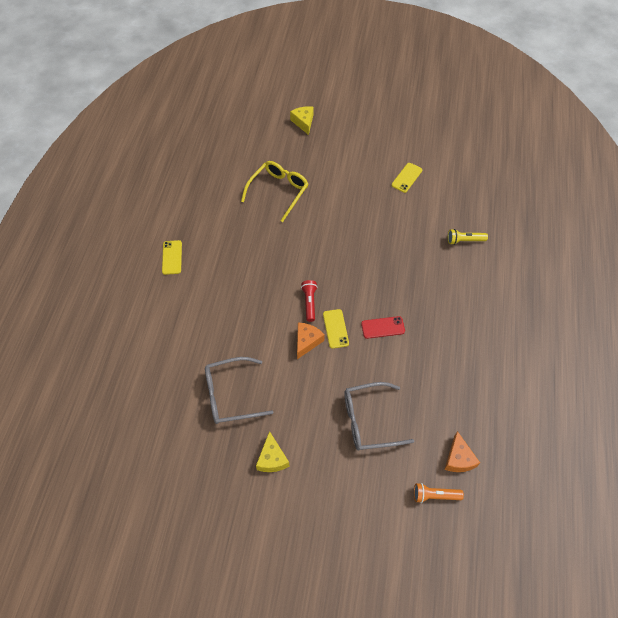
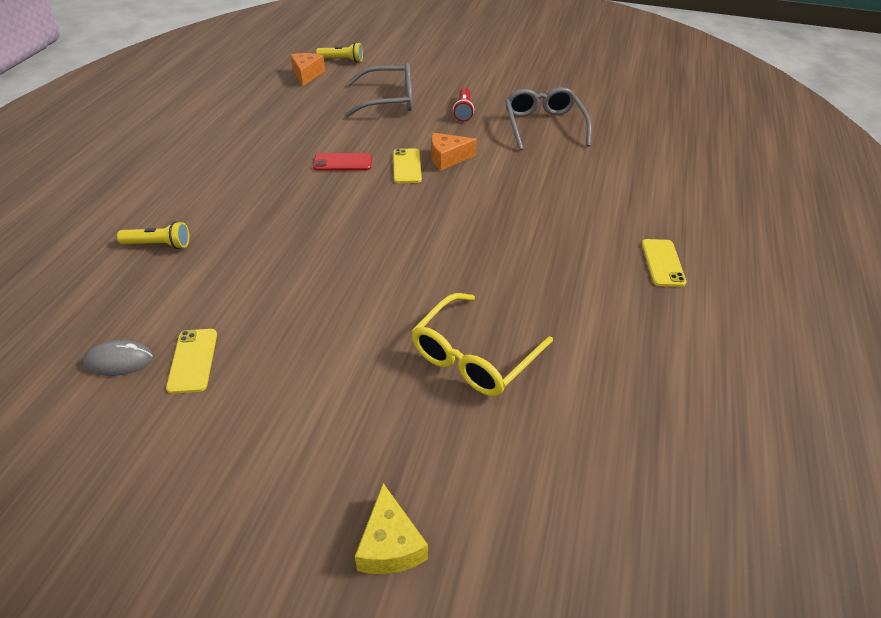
camera: 175 degrees left, 15 degrees down
(231, 395) = (543, 126): grey glasses -> grey glasses turned 90 degrees counterclockwise
(272, 458) = (496, 87): yellow cheese -> none
(307, 341) = (447, 158): orange cheese -> orange cheese turned 45 degrees clockwise
(309, 303) = (438, 192): red flashlight -> red flashlight (463, 111)
(406, 177) = (193, 360): yellow phone -> yellow phone turned 45 degrees counterclockwise
(435, 495) = (342, 60): orange flashlight -> yellow flashlight
(439, 174) = (119, 361): none -> grey mouse

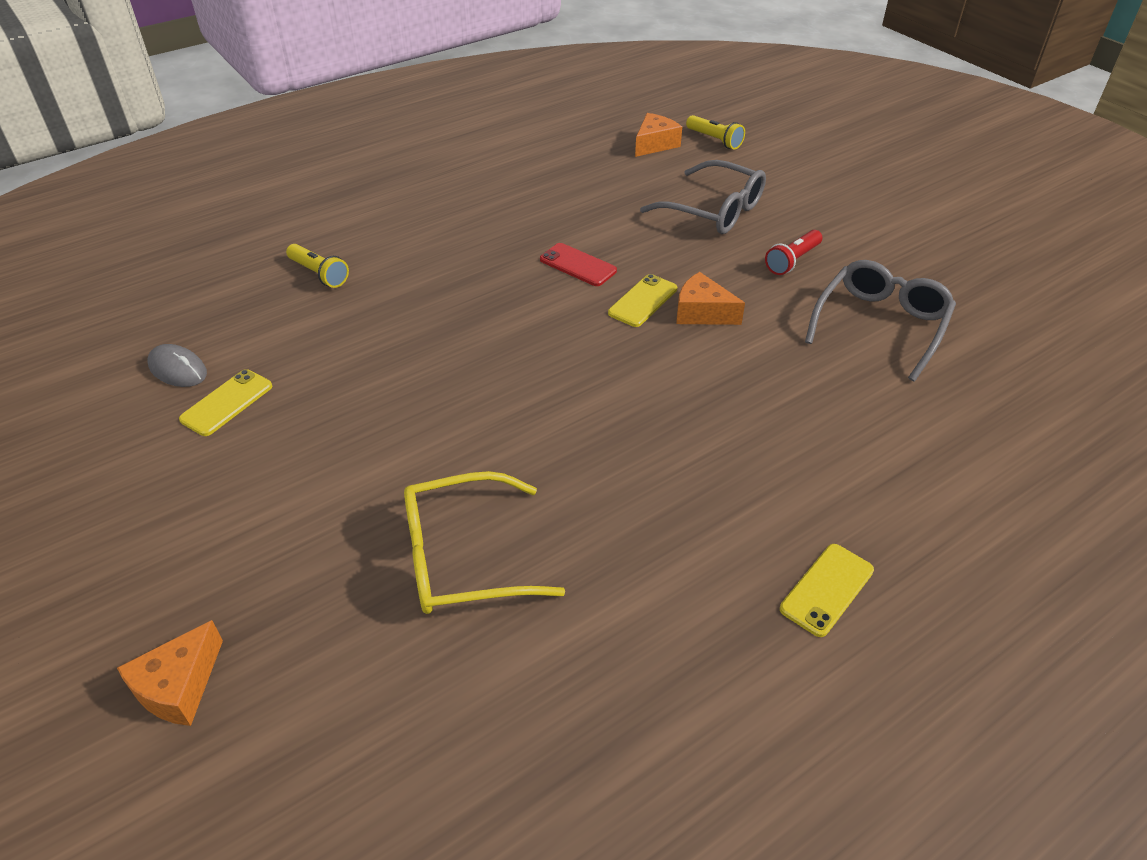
camera: 40 degrees right, 0 degrees up
(390, 545) = (179, 687): yellow cheese -> orange cheese

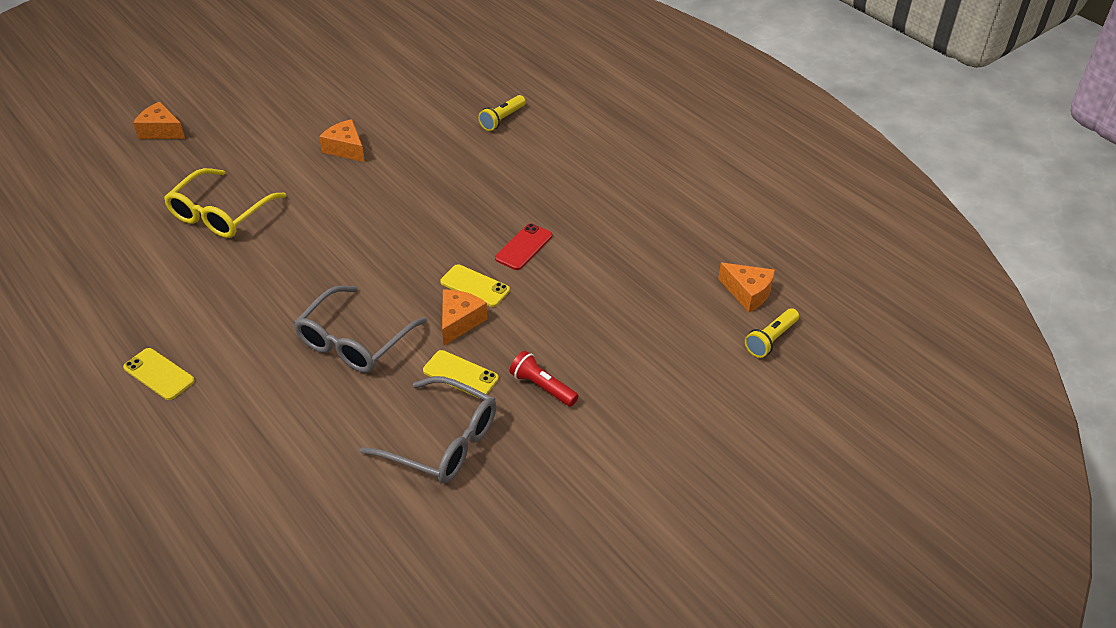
camera: 85 degrees right, 0 degrees up
(178, 369) = (397, 82): grey mouse -> none
(227, 403) = (365, 106): yellow phone -> yellow phone (460, 374)
(333, 419) = (345, 149): none -> orange cheese
(464, 557) = (221, 213): yellow glasses -> yellow glasses turned 135 degrees counterclockwise
(713, 210) = (625, 334): grey glasses -> grey glasses (355, 341)

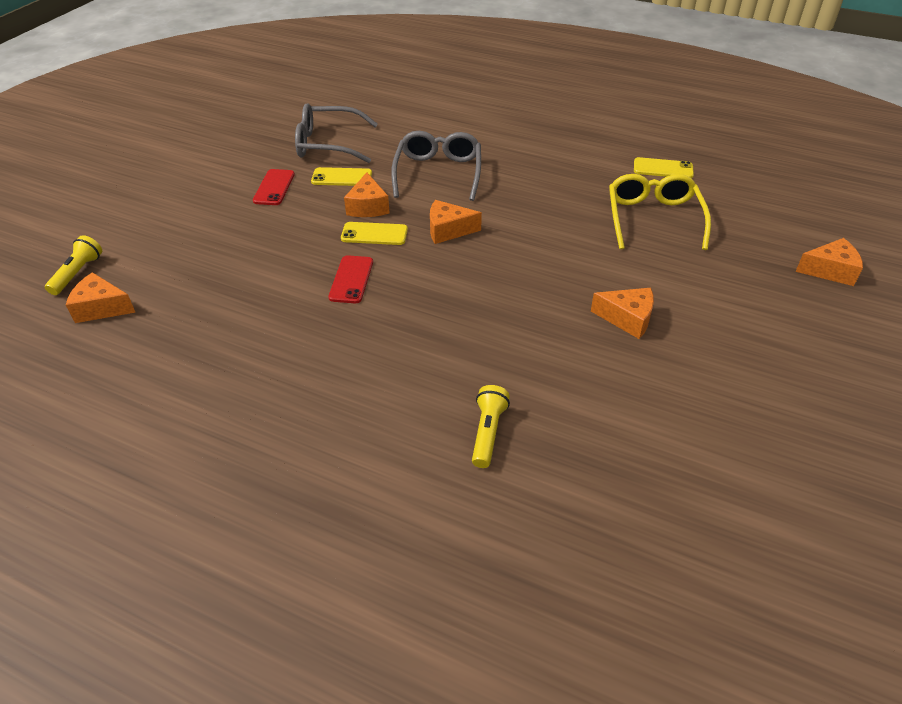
camera: 155 degrees right, 0 degrees up
(159, 374) = (547, 123): yellow phone -> yellow phone (663, 169)
(405, 266) = (448, 230): none -> orange cheese
(542, 387) = (274, 187): red flashlight -> red phone

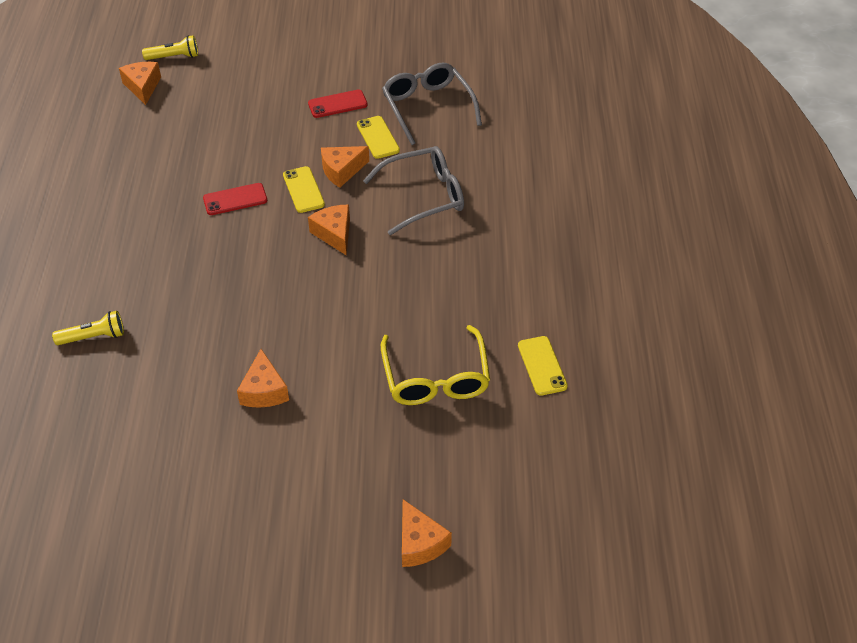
camera: 65 degrees right, 5 degrees up
(653, 219) = (435, 377): yellow glasses -> yellow glasses turned 105 degrees clockwise

